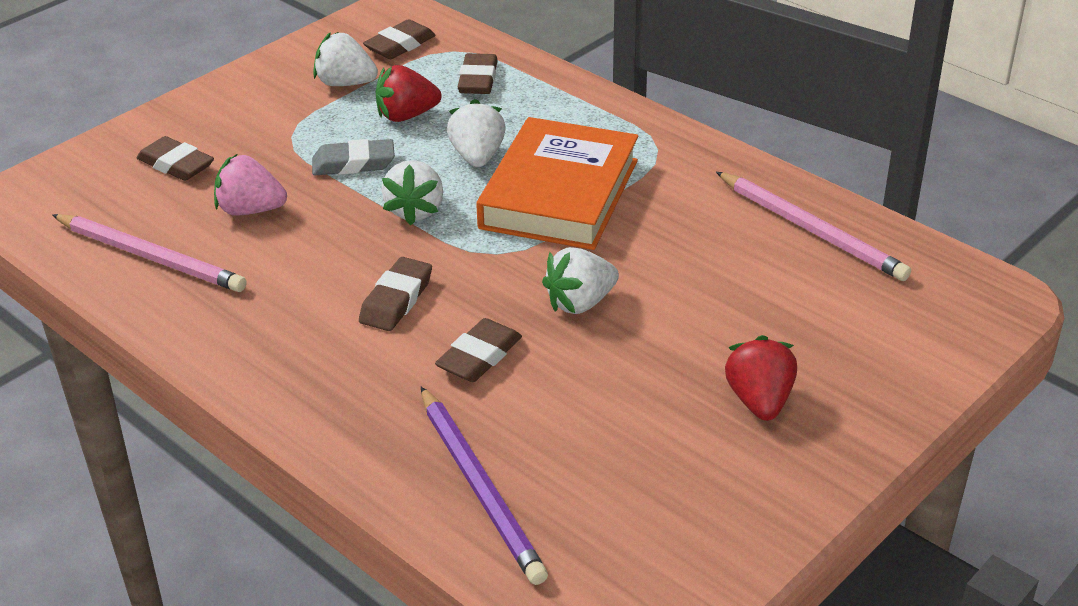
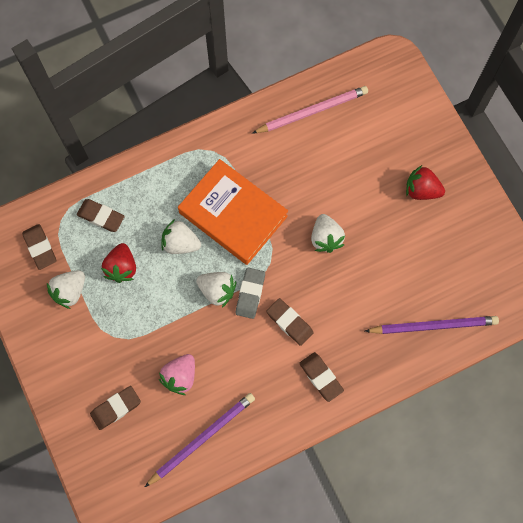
camera: 70 degrees left, 35 degrees up
(151, 257) = (202, 438): pink pencil -> purple pencil
(353, 163) = (158, 310): grey eraser -> grey eraser (250, 294)
(479, 356) = (347, 297): brown eraser -> brown eraser (321, 377)

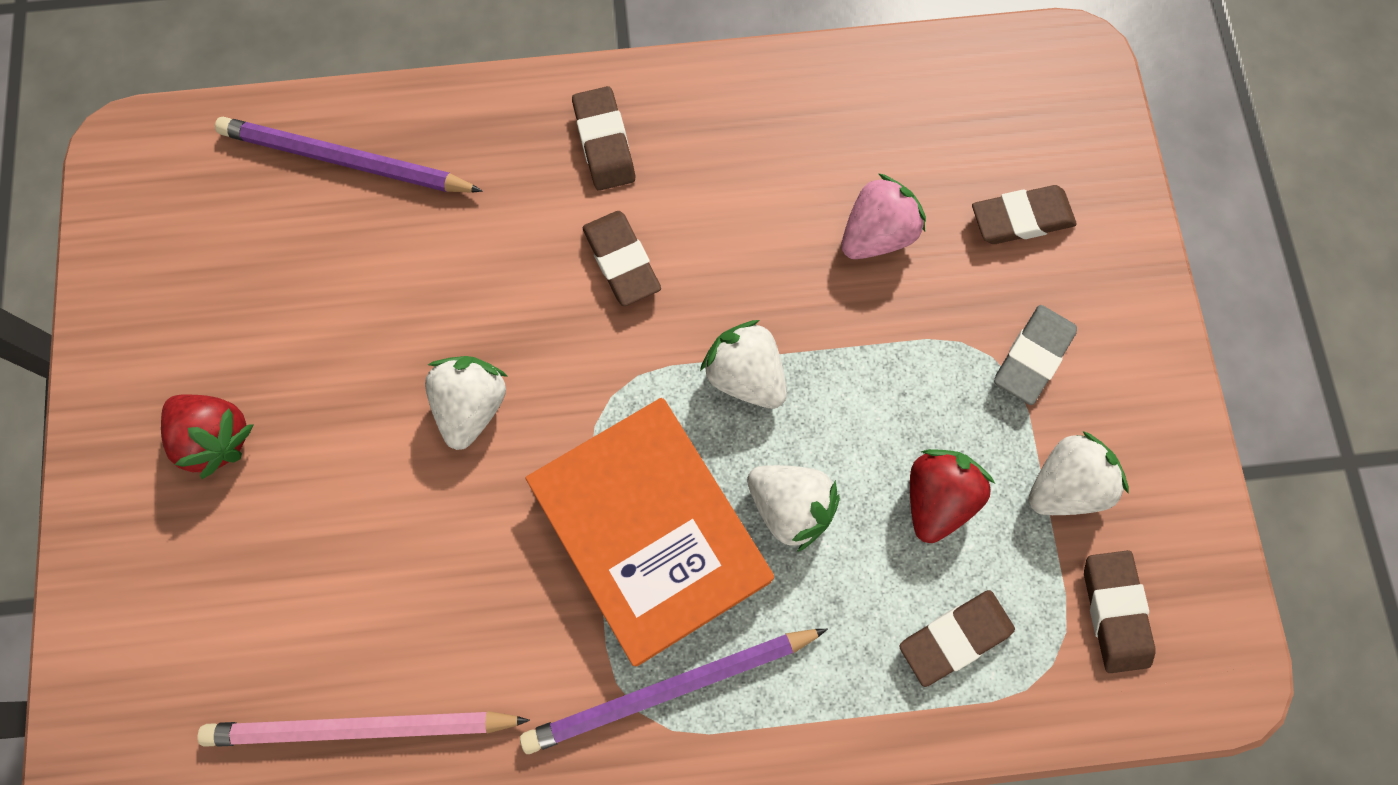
camera: 160 degrees left, 0 degrees up
(101, 216) = (954, 638): brown eraser -> brown eraser turned 75 degrees counterclockwise
(202, 438) = (869, 114): purple pencil -> purple pencil (670, 689)
(250, 294) = (679, 345): grey eraser -> grey eraser (1032, 357)

